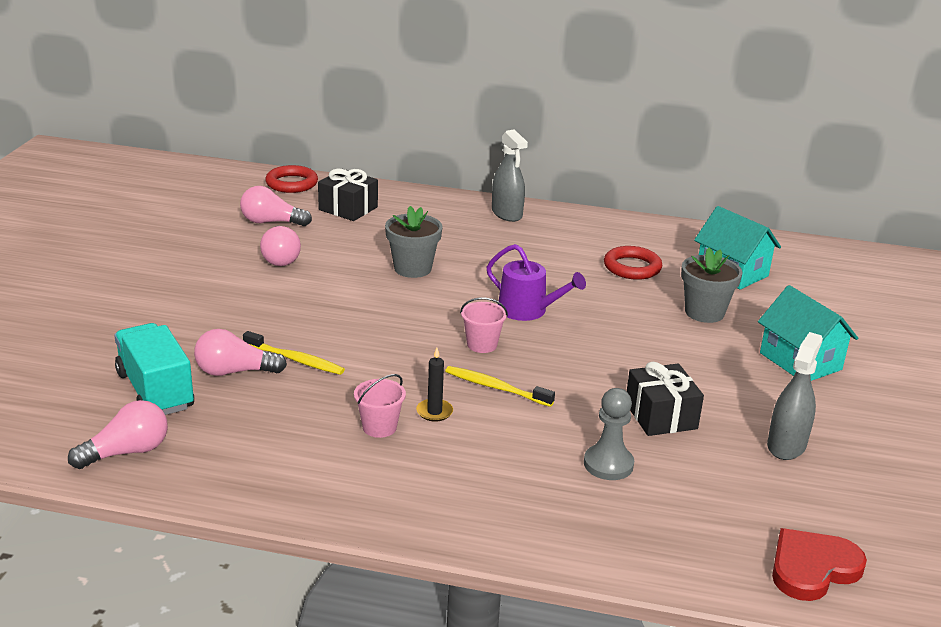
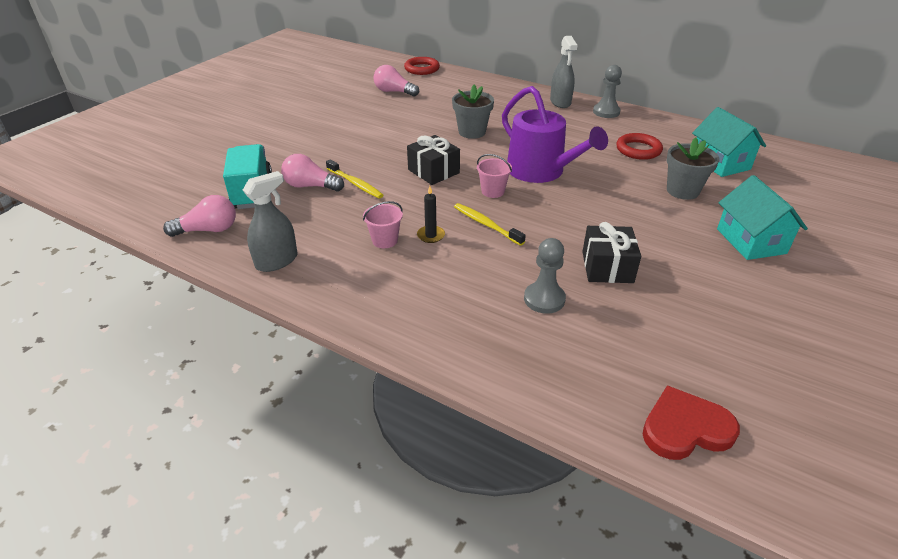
camera: 20 degrees right, 10 degrees up
(280, 258) = (386, 115): pink light bulb -> none
(348, 208) = (450, 88): black gift -> black gift (433, 171)
(528, 310) = (540, 171): purple watering can -> purple watering can, size x1.56
(571, 221) = (606, 112): none -> grey pawn
(786, 445) = (707, 310): grey spray bottle -> grey spray bottle (276, 261)

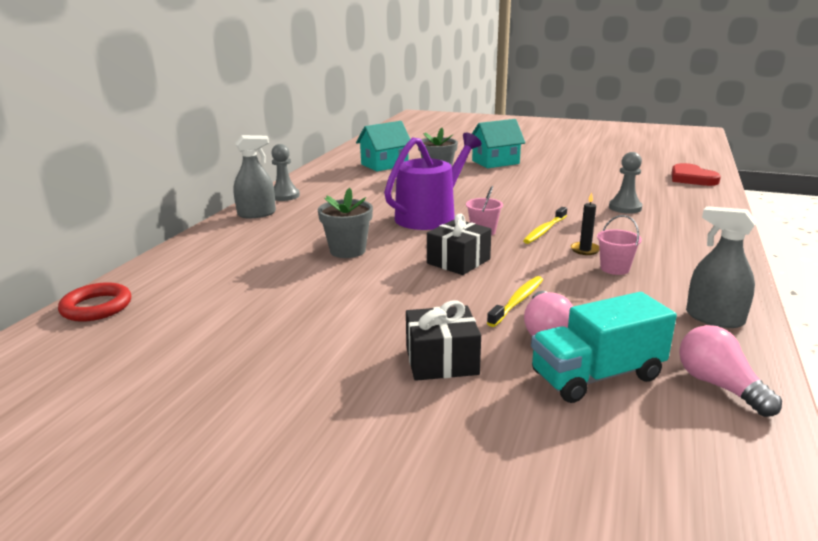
camera: 100 degrees left, 15 degrees down
(394, 92) = (201, 318): pink light bulb -> none
(607, 267) = (565, 193): black gift -> black gift (441, 361)
(638, 150) = (370, 185): red ring -> none

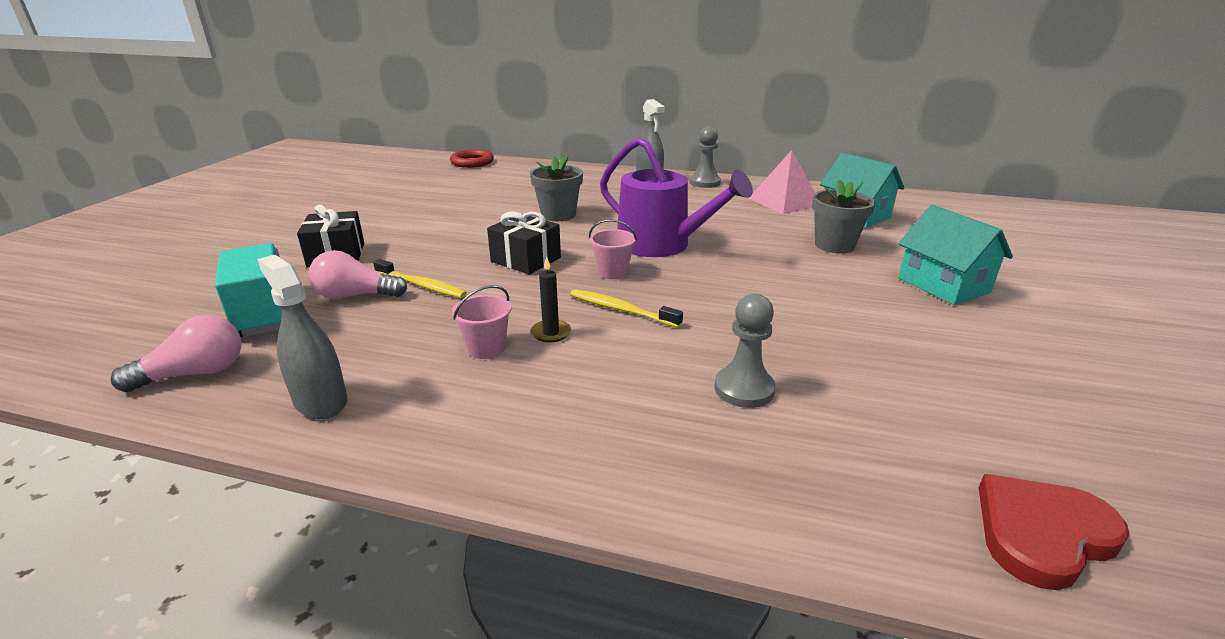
camera: 85 degrees right, 5 degrees up
(347, 178) = (784, 201): none -> pink pyramid
(714, 318) = (320, 401): grey spray bottle -> grey spray bottle turned 75 degrees counterclockwise

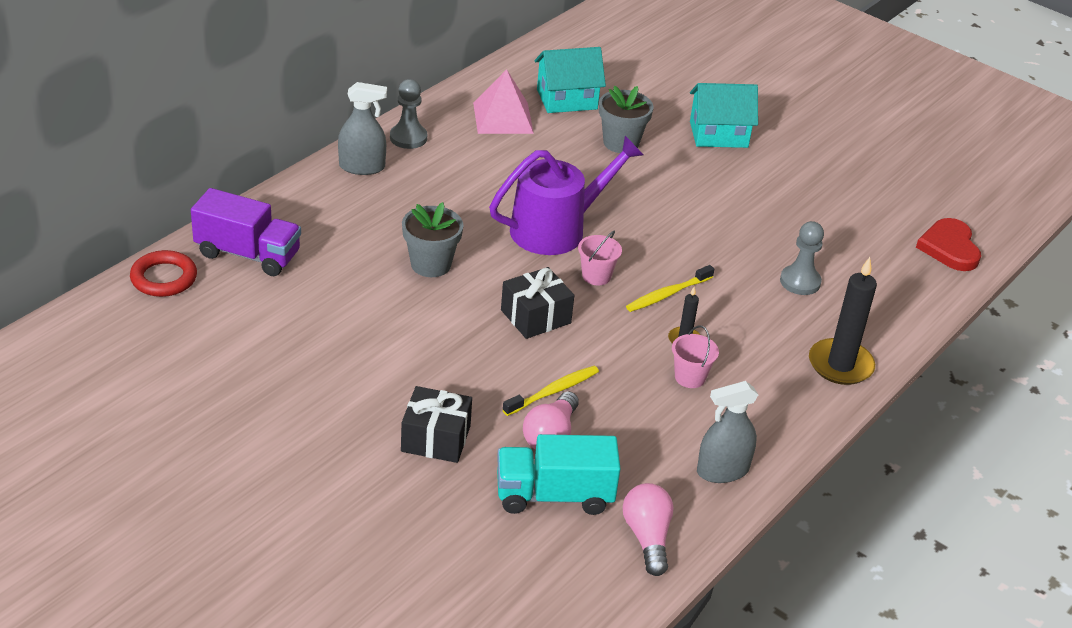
camera: 70 degrees left, 10 degrees up
(515, 172) = (248, 254): none -> purple truck
(593, 460) = (840, 365): none -> black candle

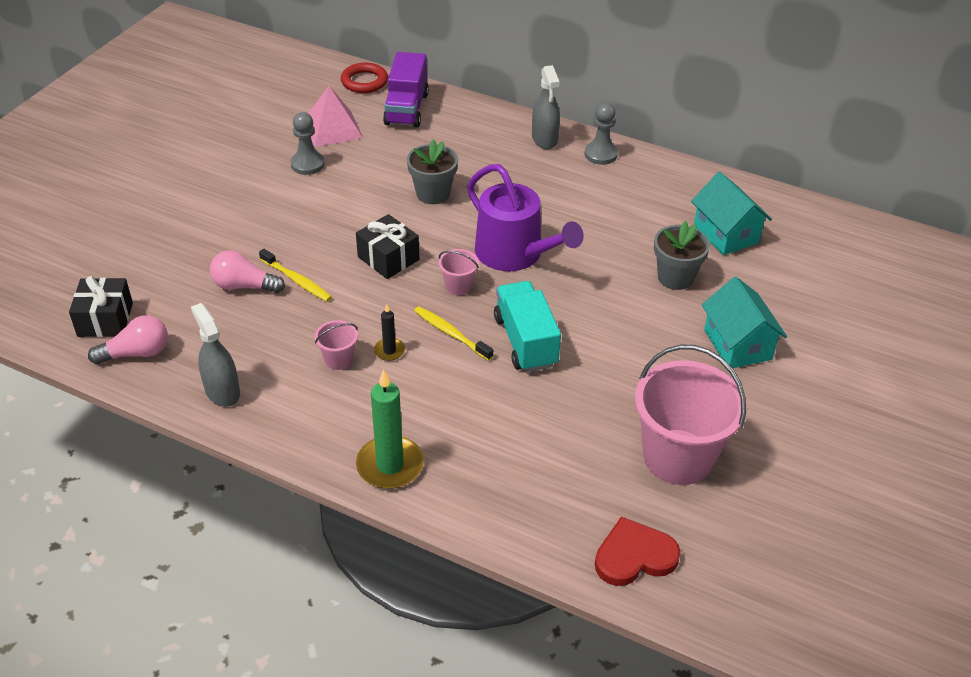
camera: 80 degrees right, 5 degrees up
(435, 439) = (227, 228): black gift -> black gift (105, 319)
(503, 118) = (667, 200): pink pyramid -> pink pyramid (332, 128)
(554, 495) = (176, 296): turquoise truck -> turquoise truck (525, 341)
(800, 282) = (511, 426): grey pawn -> grey pawn (307, 164)
(840, 365) = (390, 465): black candle -> green candle
(846, 200) = (678, 457): none -> pink bucket

